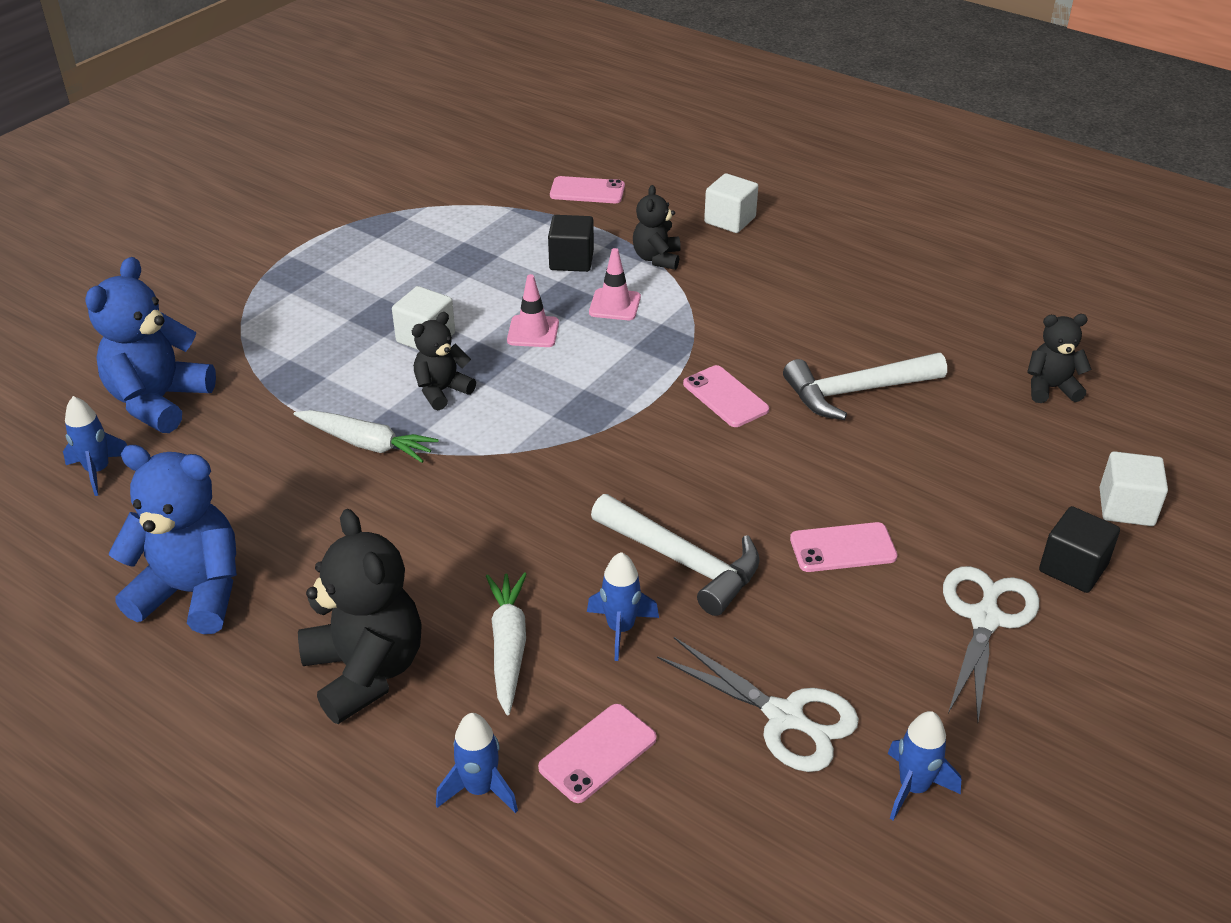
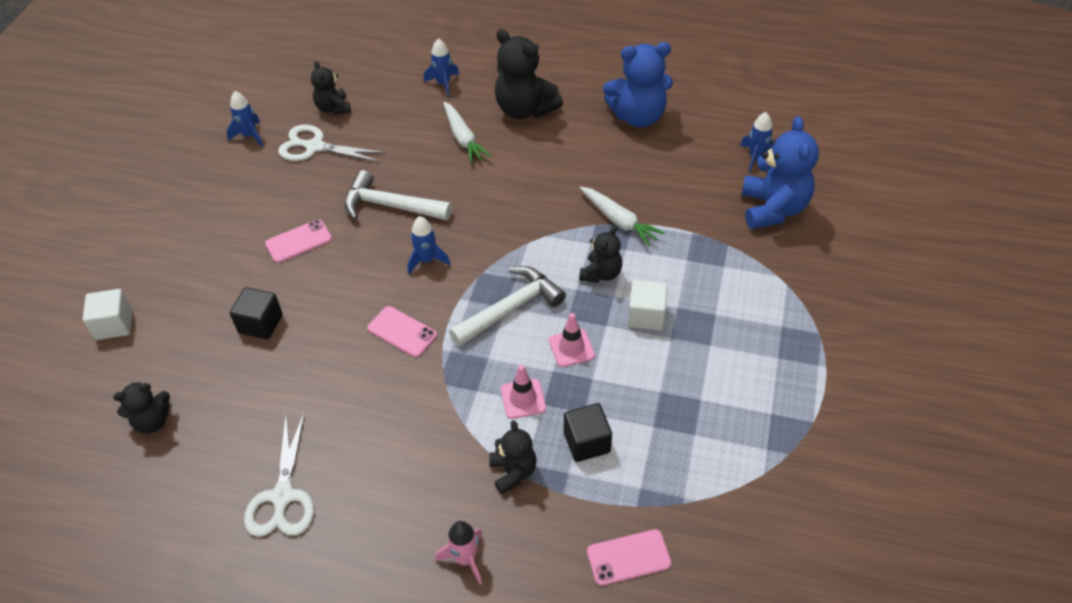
camera: 160 degrees right, 10 degrees up
(367, 444) = (619, 221): white carrot -> white carrot turned 135 degrees counterclockwise
(597, 753) = (398, 109): pink phone -> none
(620, 629) = (410, 162): blue rocket -> blue rocket (427, 260)
(728, 803) = (333, 108): none -> black teddy bear
(730, 220) = (465, 559): white cube -> pink rocket
(856, 392) = (306, 368): white hammer -> white hammer (511, 308)
(985, 618) = (213, 224): white scissors -> white scissors (283, 497)
(1073, 568) = (157, 270): black cube -> black cube (260, 324)

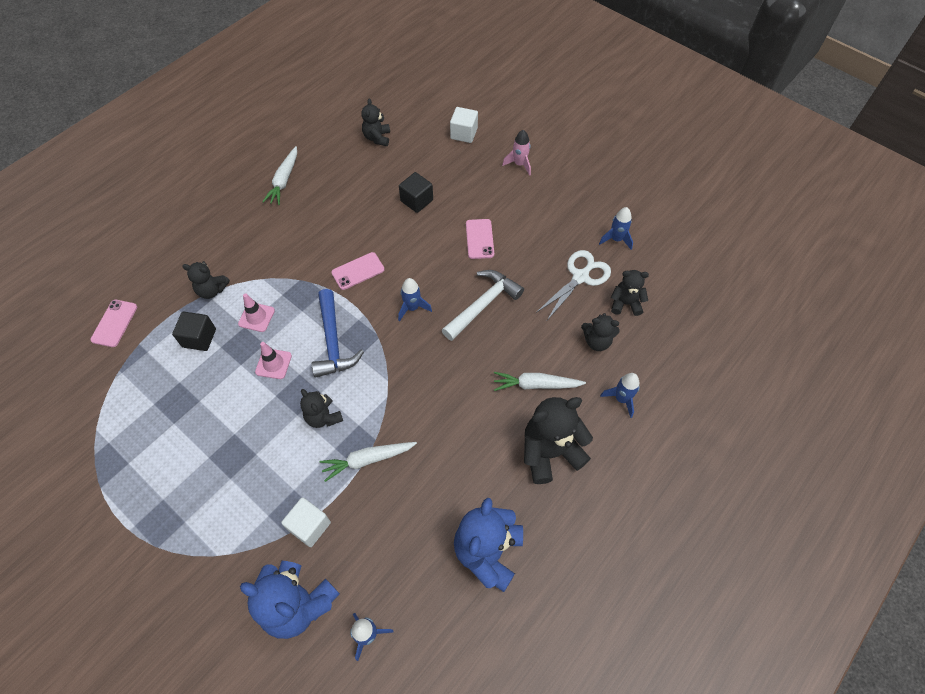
camera: 115 degrees right, 10 degrees up
(283, 497) = (284, 180): white scissors -> white carrot
(390, 114) = (597, 341): none -> black teddy bear
(465, 559) = (181, 247): pink rocket -> pink rocket (519, 164)
(511, 308) = (333, 342): white hammer -> blue hammer
(646, 316) = (264, 427): white cube -> white cube (309, 526)

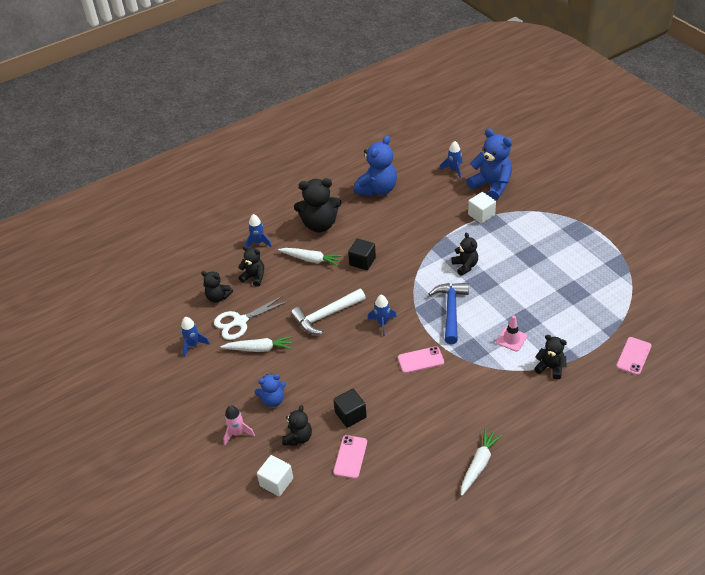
camera: 160 degrees left, 15 degrees down
(199, 338) = (559, 332): black cube -> black cube (362, 261)
(273, 364) = (499, 304): pink traffic cone -> none
(367, 460) = (439, 239): white carrot -> white carrot (259, 349)
(377, 138) = (370, 497): black teddy bear -> black teddy bear (298, 437)
(479, 239) = (307, 367): pink phone -> pink phone (350, 457)
(500, 199) = (273, 400): none -> blue teddy bear

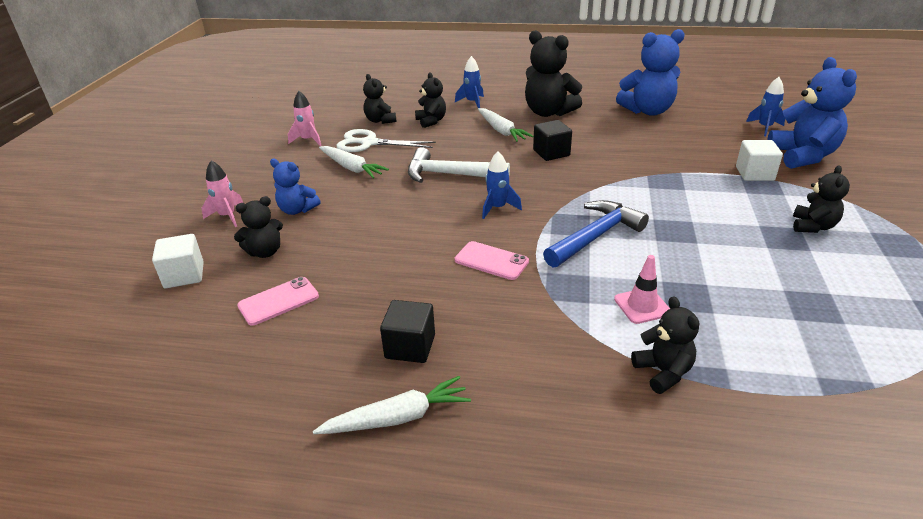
camera: 40 degrees right, 10 degrees down
(193, 345) = (308, 140): blue rocket -> pink rocket
(350, 415) = (341, 264): black cube -> black cube (410, 346)
(465, 266) = (671, 207): black teddy bear -> black teddy bear (813, 226)
(633, 356) = (847, 449): pink phone -> none

